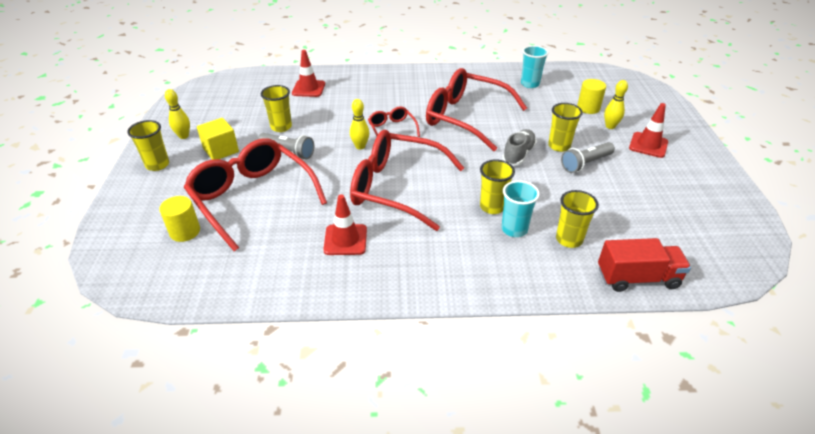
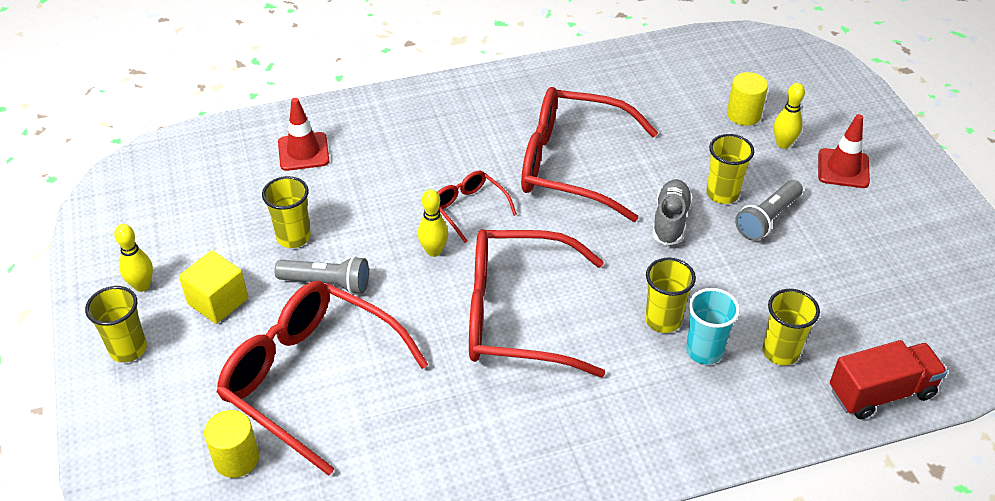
camera: 15 degrees left, 5 degrees up
(345, 240) = (479, 420): red traffic cone -> none
(530, 84) = (646, 82): turquoise cup -> none

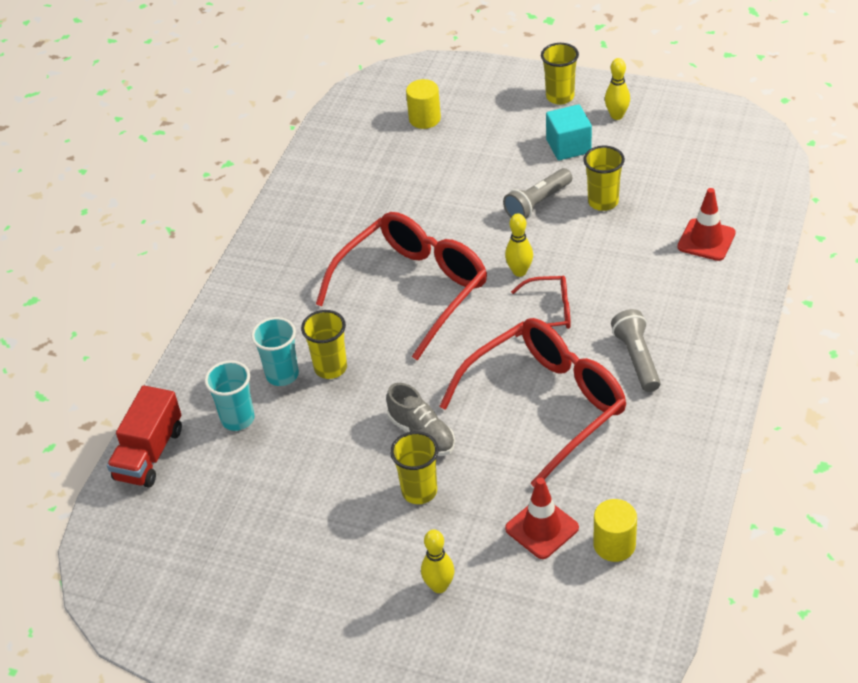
camera: 130 degrees right, 0 degrees up
(218, 301) = (568, 146): yellow cube -> turquoise cube
(310, 378) = (457, 167): red glasses -> none
(743, 114) = (506, 583): yellow cylinder -> yellow cylinder (614, 545)
(767, 219) = (363, 504): grey flashlight -> grey flashlight (637, 359)
(780, 352) = (238, 419): yellow cup -> turquoise cup
(843, 168) = (366, 611): red traffic cone -> red traffic cone (542, 528)

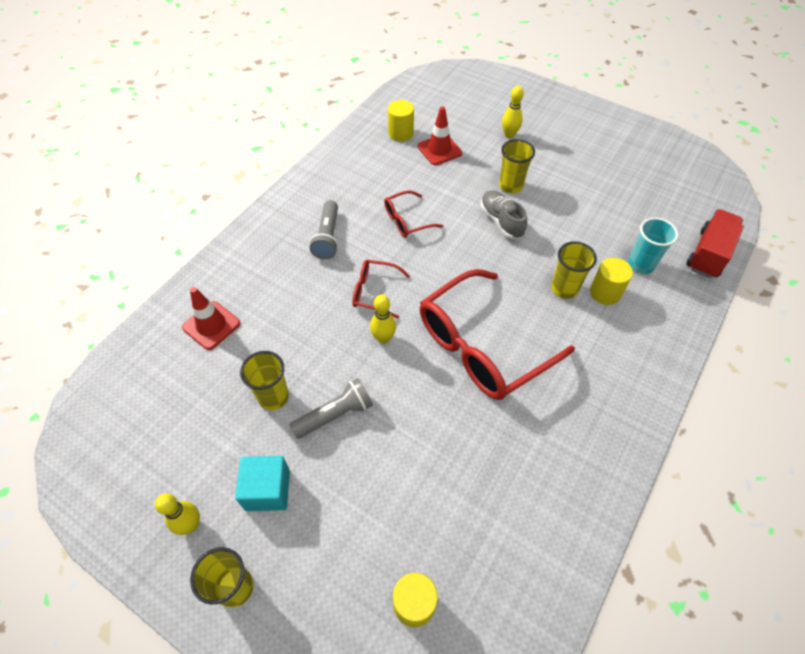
camera: 170 degrees left, 10 degrees up
(282, 375) = (605, 292): turquoise cup -> yellow cylinder
(546, 404) = (407, 220): red glasses -> red glasses, size x0.47

